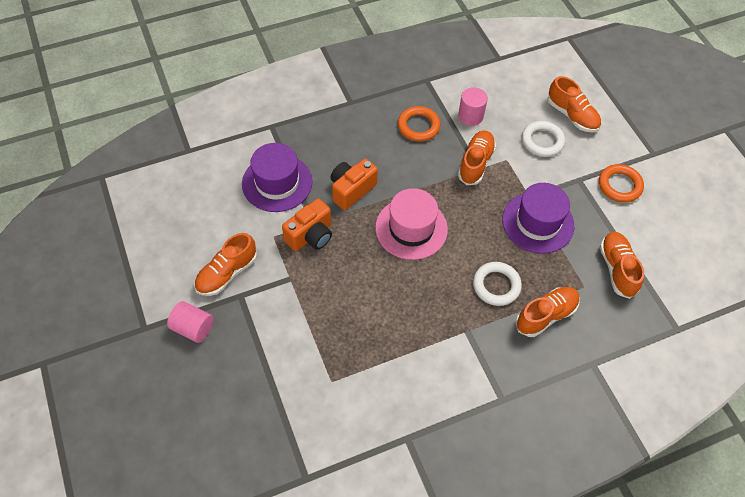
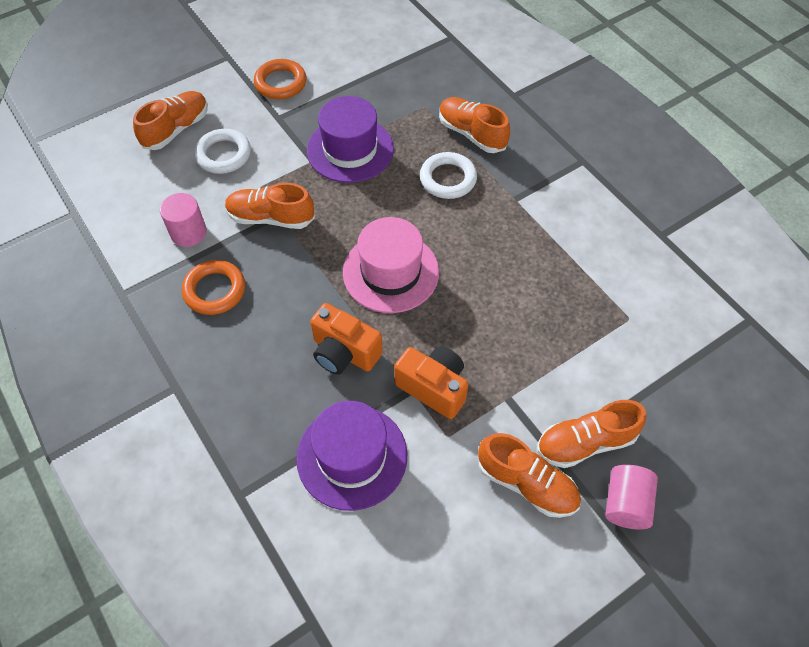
camera: 100 degrees left, 0 degrees up
(617, 269) = (394, 81): orange shoe -> orange shoe (585, 442)

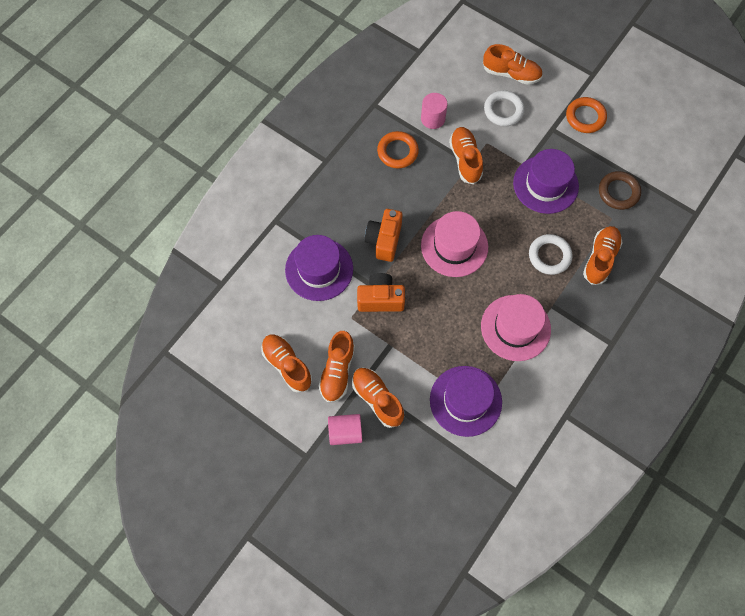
camera: 70 degrees right, 10 degrees up
(394, 89) = (618, 192): none -> brown ring
(433, 387) = (380, 299): orange camera -> orange camera turned 105 degrees counterclockwise
(494, 556) = (287, 365): none -> orange shoe
(531, 245) = (515, 327): none -> pink hat
(616, 334) = (465, 401): none -> purple hat

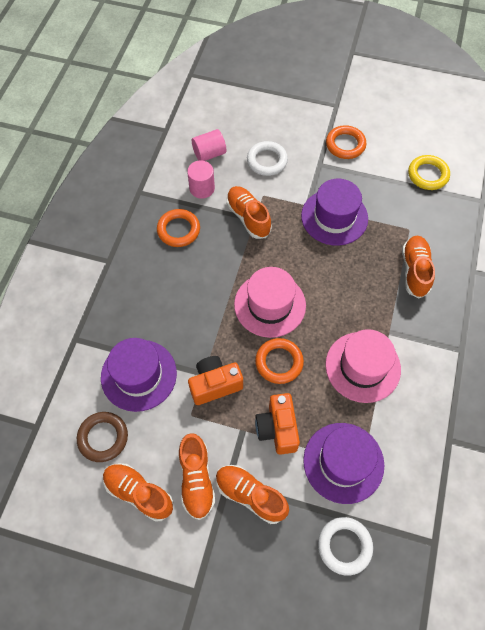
camera: 20 degrees left, 5 degrees down
(345, 432) = (229, 546): pink cylinder -> pink cylinder (209, 154)
(384, 240) = (196, 322): orange camera -> orange camera (277, 429)
(443, 299) = (279, 362): none -> orange ring
(511, 74) = (261, 126): orange shoe -> none
(549, 256) = (366, 284): white ring -> white ring (344, 546)
(618, 192) = (404, 203): brown ring -> brown ring (103, 437)
(653, 171) = (428, 175): none -> yellow ring

